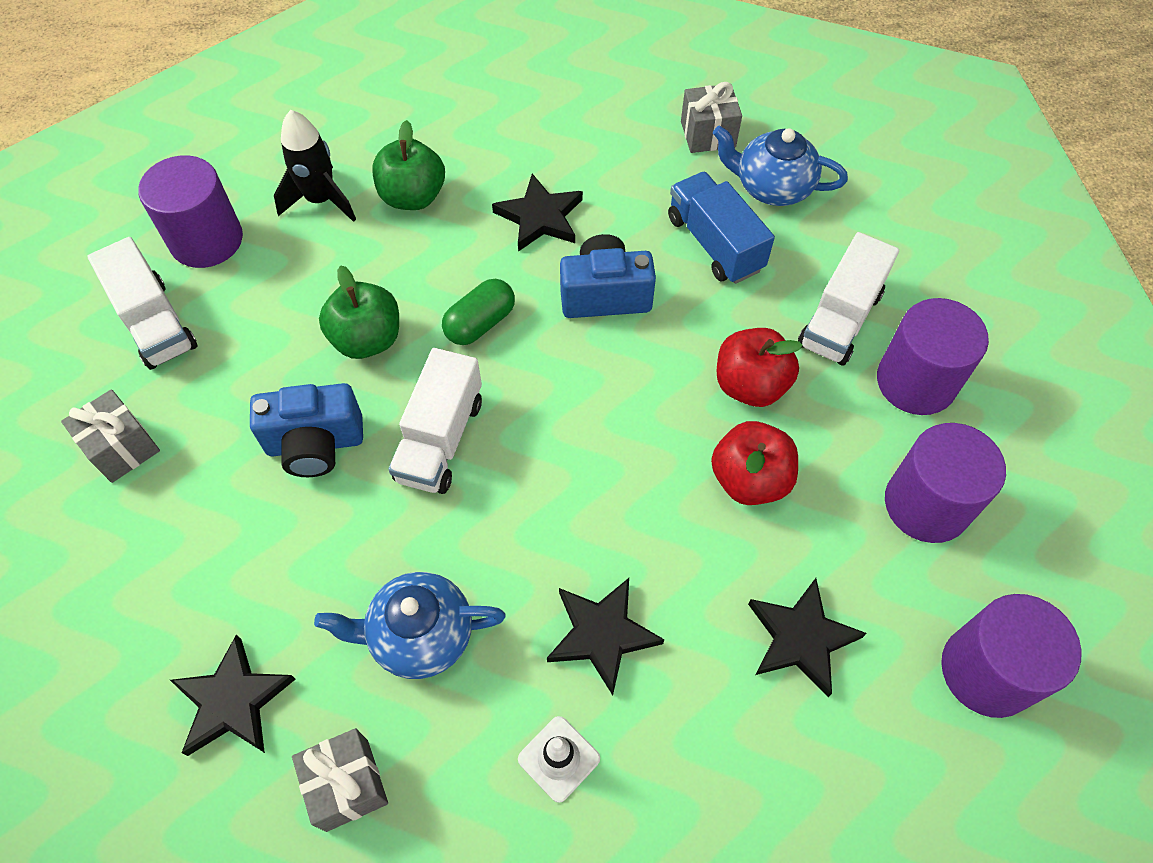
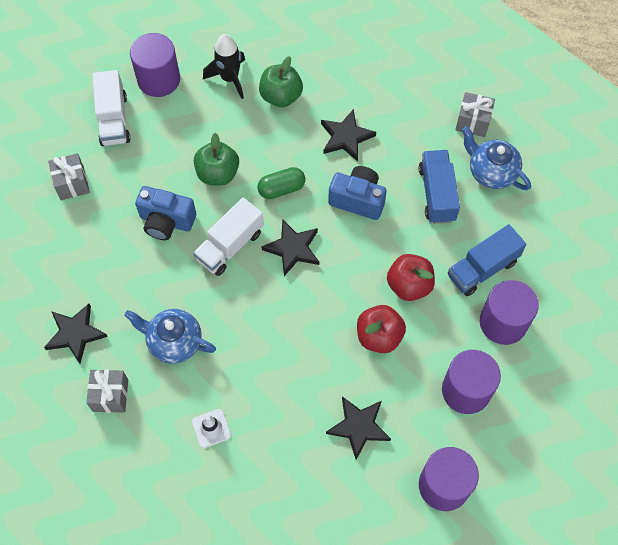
camera: 25 degrees right, 5 degrees up
(602, 634) = (261, 380): black star -> black star (293, 248)
(839, 319) = (482, 268): white truck -> blue truck

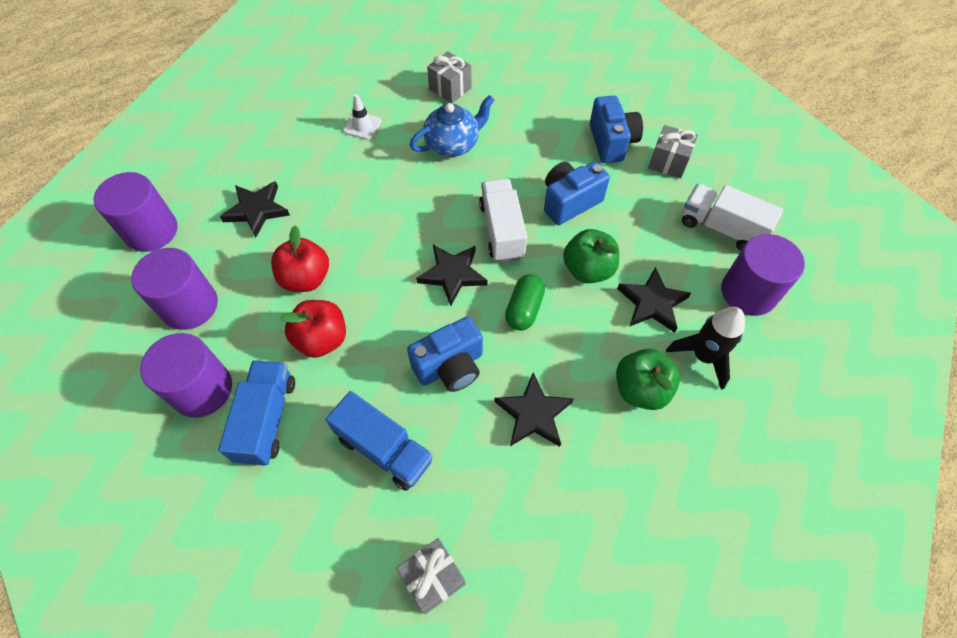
camera: 130 degrees right, 5 degrees down
(75, 334) = (520, 95): black star -> black star (652, 303)
(80, 232) = (611, 142): none -> blue camera
(491, 172) = (353, 535): blue teapot -> none

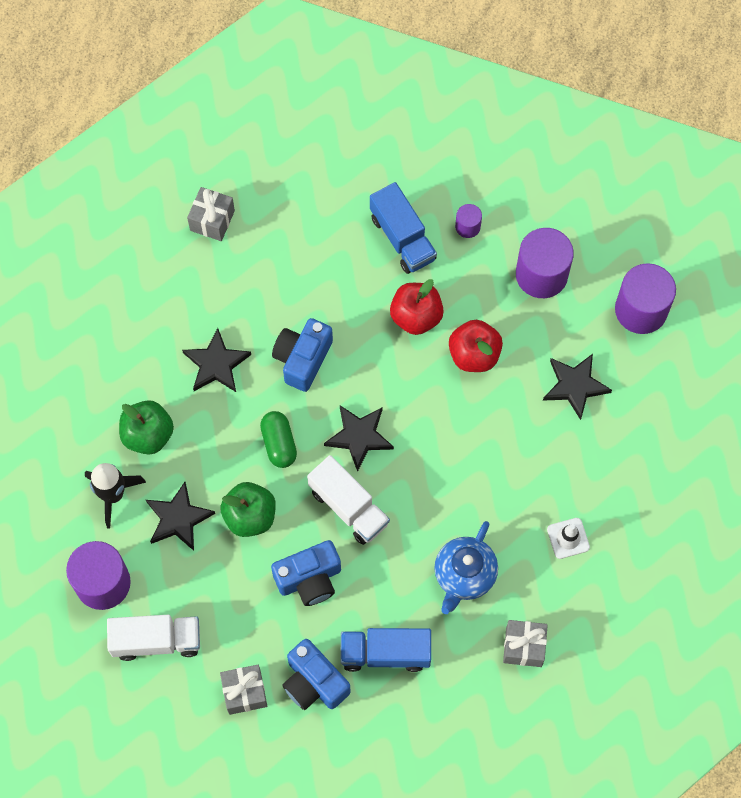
camera: 145 degrees right, 10 degrees up
(202, 389) = (467, 226): purple cylinder -> purple cylinder, size x0.49
(384, 449) = (304, 272): blue truck -> blue truck (385, 653)
(569, 202) = (309, 579): blue camera -> blue camera turned 45 degrees clockwise

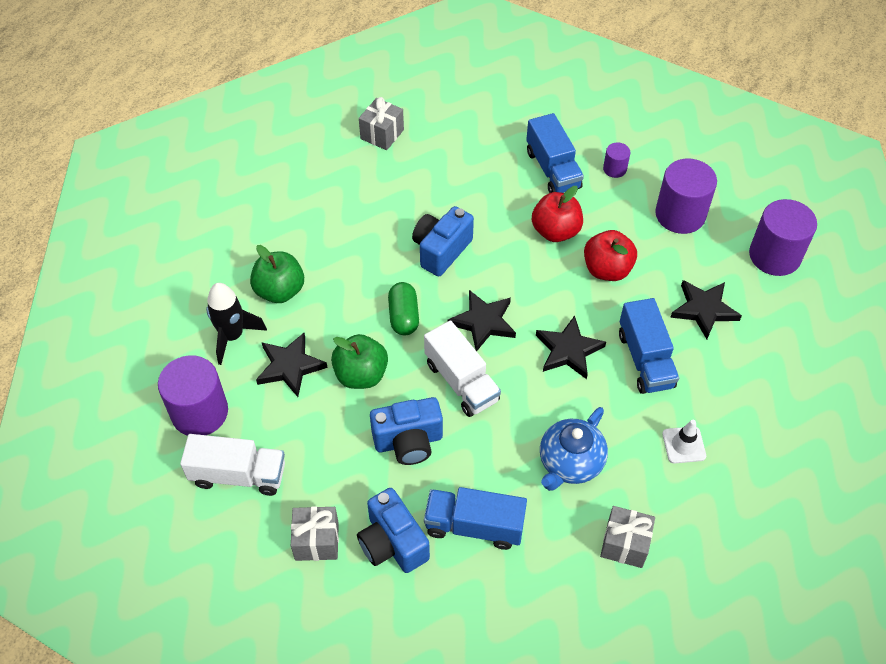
camera: 10 degrees right, 15 degrees down
(216, 364) = (359, 243): black star -> black star (568, 350)
(523, 452) = (645, 360): none -> blue truck

